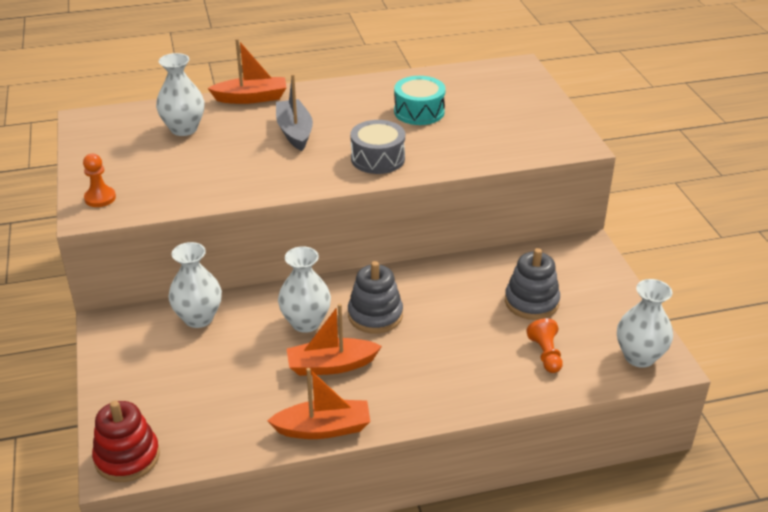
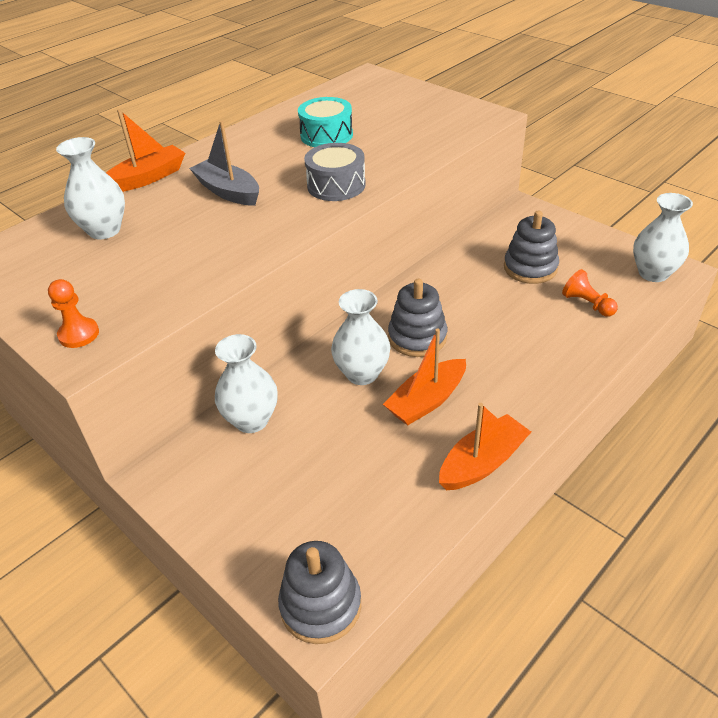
camera: 30 degrees left, 5 degrees up
(127, 457) = (320, 605): red stacking toy -> grey stacking toy

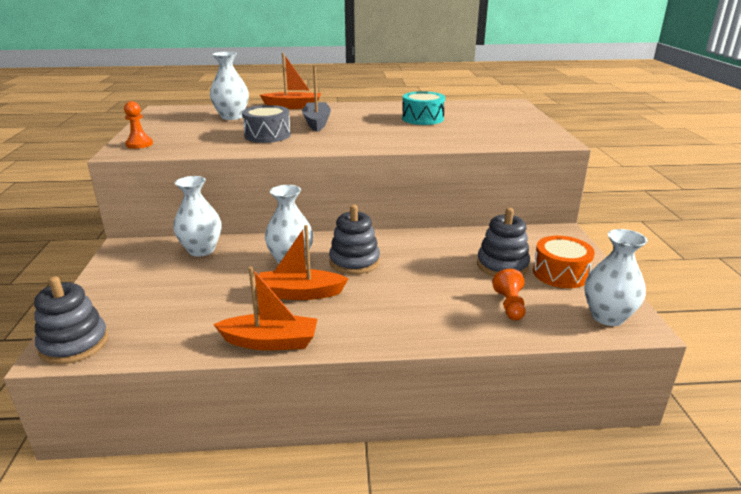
camera: 40 degrees right, 15 degrees down
(336, 185) = (378, 138): grey drum -> grey drum (267, 135)
(577, 251) = (560, 273): none -> orange drum

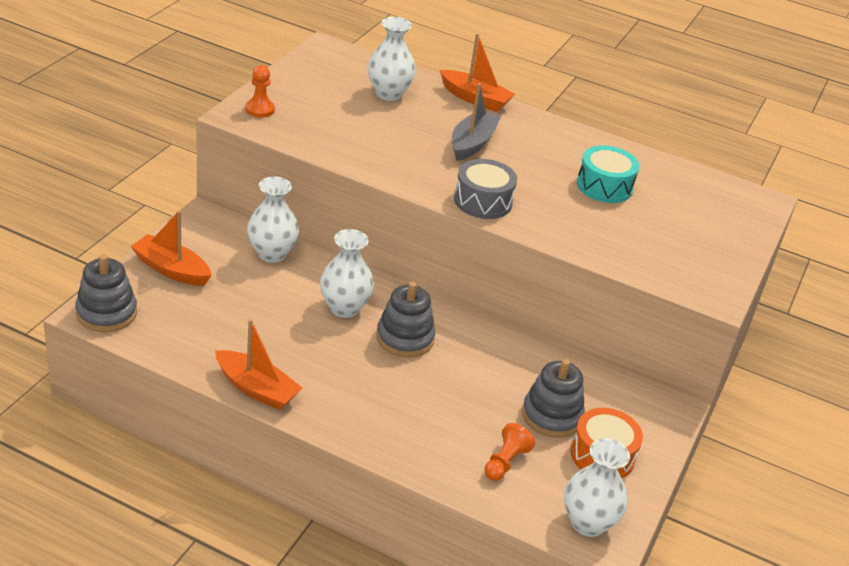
camera: 25 degrees right, 10 degrees up
(267, 135) = (397, 146): grey drum -> grey drum (483, 201)
(300, 293) = (321, 350): orange boat -> orange boat (171, 269)

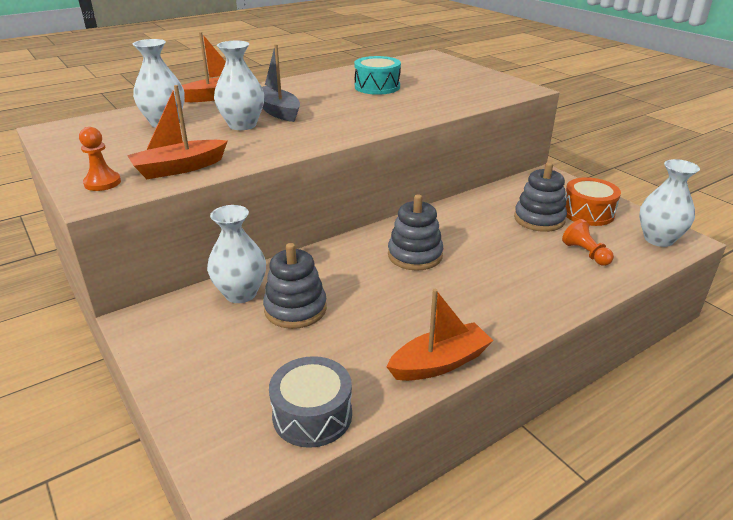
camera: 55 degrees left, 5 degrees down
(106, 313) = (235, 454): grey stacking toy -> grey stacking toy (295, 309)
(171, 269) = (203, 372): orange boat -> orange boat (179, 168)
(344, 308) = (353, 274): white vase -> white vase (242, 125)
(483, 201) = (359, 126): grey drum -> grey drum (312, 415)

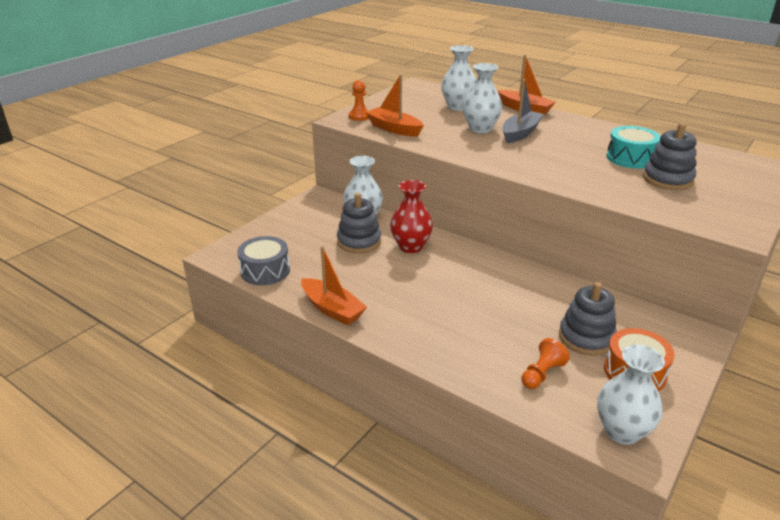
camera: 70 degrees right, 0 degrees up
(335, 272) = (411, 246): none -> red vase
(415, 255) = (460, 276): grey stacking toy -> grey stacking toy (667, 179)

